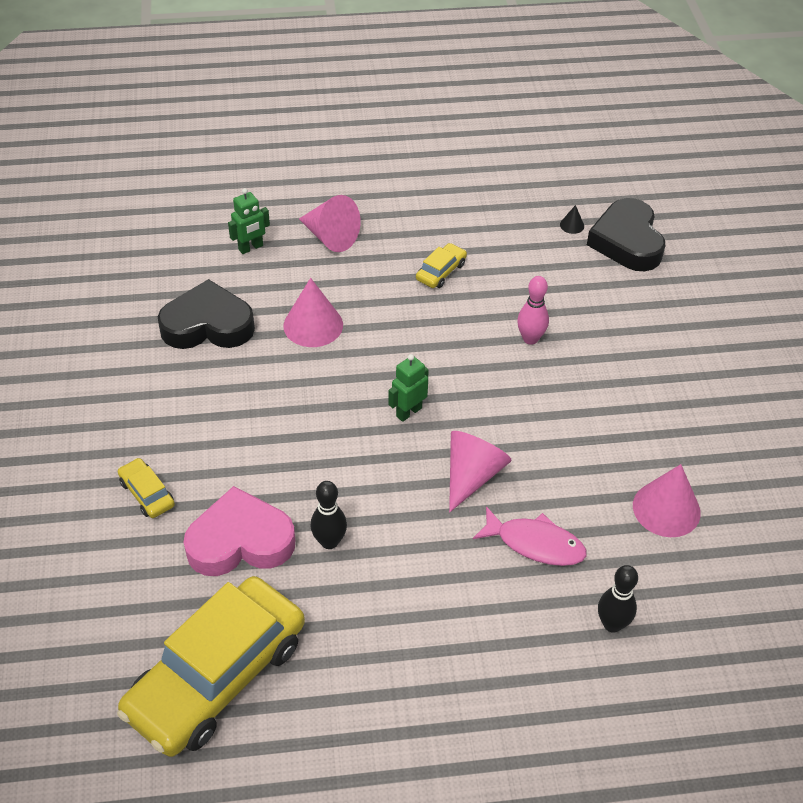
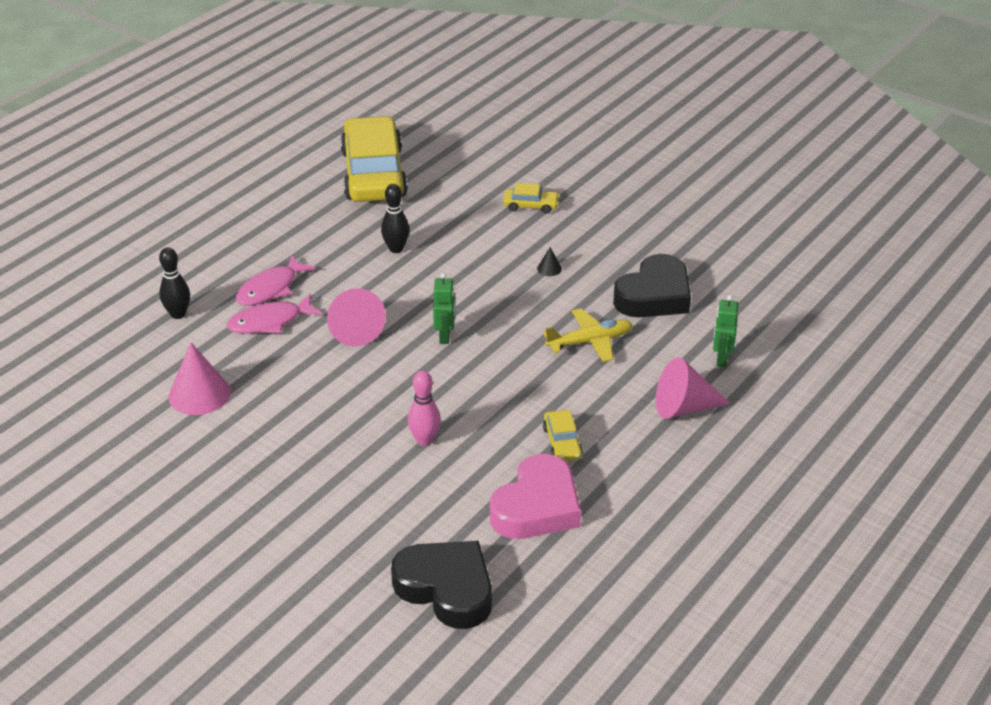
camera: 135 degrees right, 10 degrees down
(240, 541) = (446, 220): pink heart -> pink heart (537, 506)
(313, 325) = (589, 342): pink cone -> yellow plane
(495, 586) = (270, 289): none -> pink fish
(572, 225) = (515, 567): black cone -> black cone (549, 268)

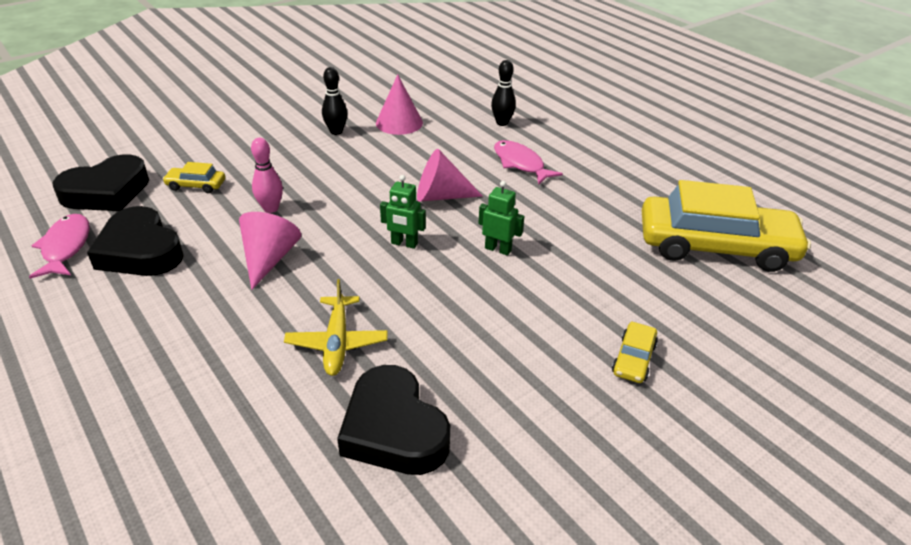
camera: 105 degrees right, 0 degrees up
(269, 322) = (473, 158): pink fish -> pink fish (66, 247)
(396, 249) = (563, 238): black bowling pin -> black bowling pin (336, 132)
(537, 506) = (140, 251): pink heart -> black heart
(549, 268) = (490, 343): black cone -> none
(562, 442) = (202, 284): yellow car -> yellow car (196, 185)
(684, 407) = (176, 390): pink cone -> pink cone (269, 259)
(721, 358) = (230, 458): green robot -> green robot (498, 249)

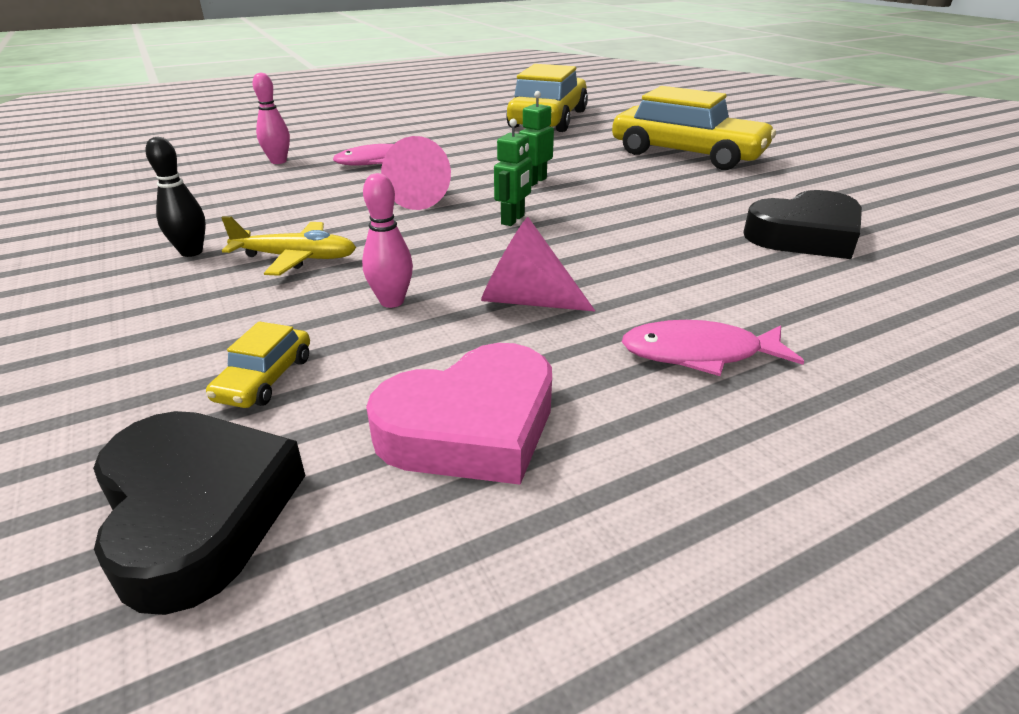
camera: 80 degrees left, 5 degrees down
(66, 247) = (422, 548): pink fish -> pink fish (699, 353)
(140, 251) = (471, 427): black heart -> pink heart
(337, 342) = (691, 258): yellow plane -> yellow plane (295, 258)
(399, 123) = (214, 211): pink cone -> none
(502, 123) = (278, 161): black bowling pin -> pink bowling pin
(633, 359) = (687, 154): yellow car -> yellow car, size x2.46

